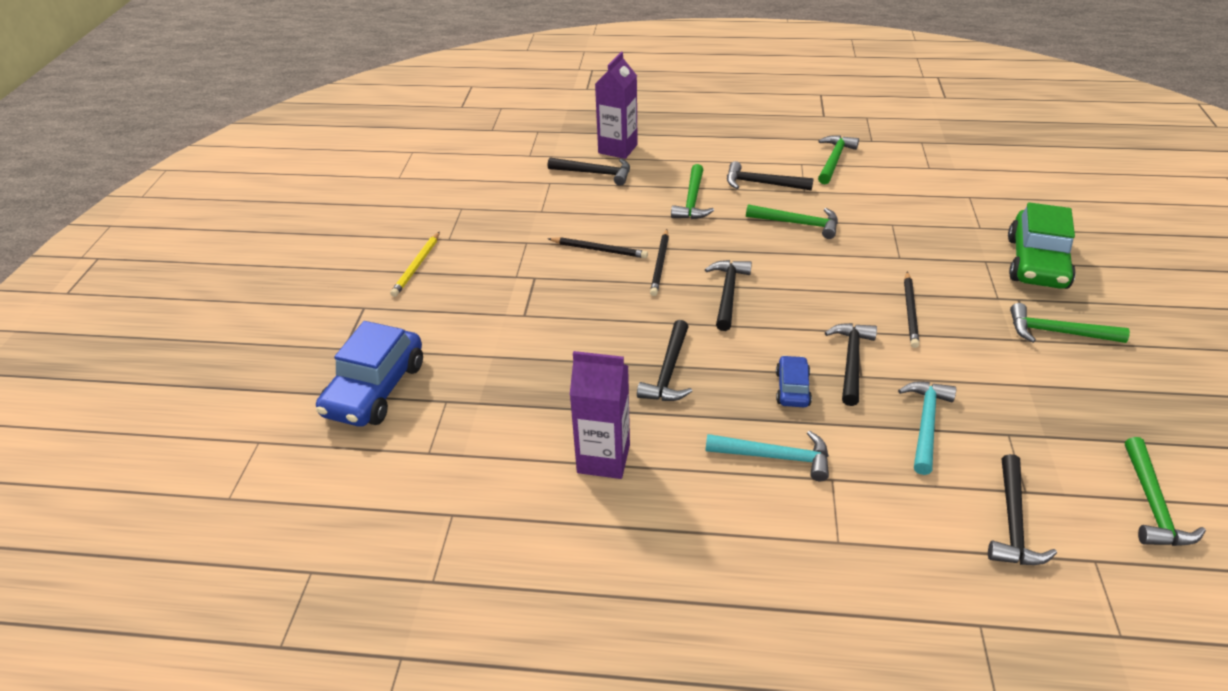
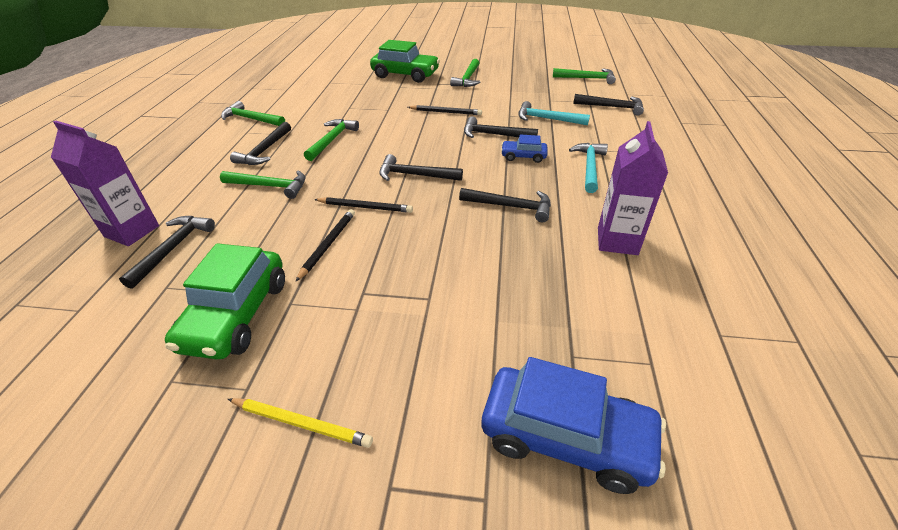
camera: 90 degrees left, 0 degrees up
(517, 220) = (236, 314): none -> green car

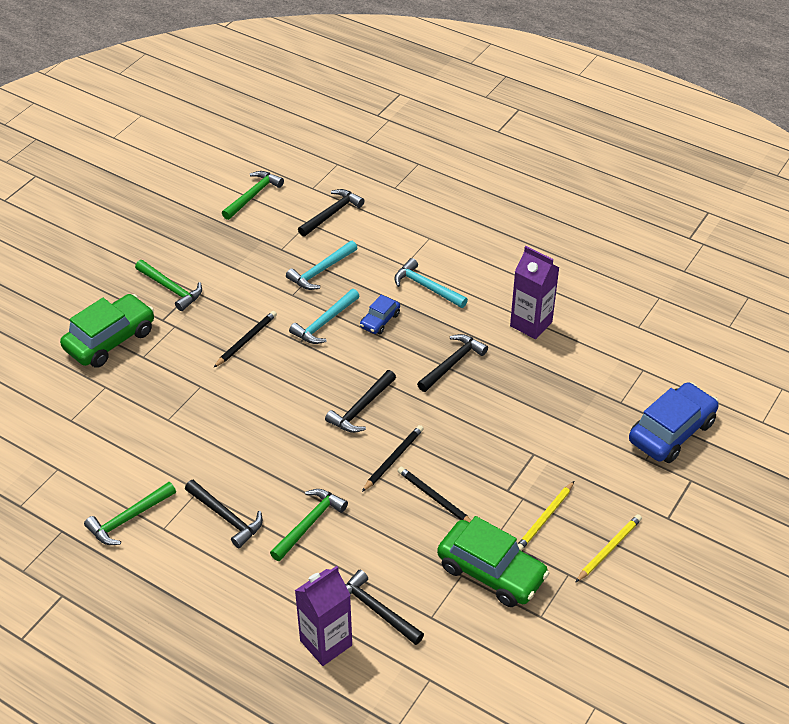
camera: 65 degrees left, 5 degrees up
(332, 140) = (242, 453): green hammer -> none
(332, 338) = (545, 518): none -> yellow pencil
(494, 135) = (324, 323): black hammer -> turquoise hammer

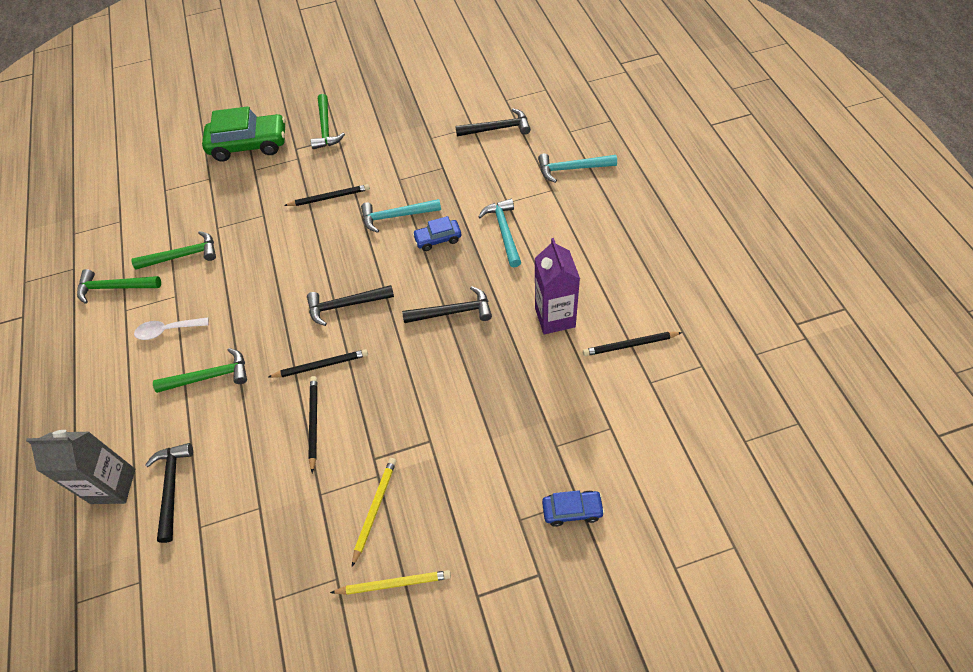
camera: 45 degrees right, 10 degrees up
(226, 517) = (167, 330): black hammer -> white spoon
(253, 195) = (456, 84): green hammer -> green hammer (182, 255)
(321, 271) = (439, 172): turquoise hammer -> turquoise hammer (572, 169)
(326, 643) = (113, 486): purple carton -> grey carton
(491, 572) = (282, 524): green car -> none
(545, 518) = (374, 509): yellow pencil -> yellow pencil turned 120 degrees clockwise
(601, 312) = (630, 345): none -> black pencil
(671, 432) = (572, 510): blue car -> blue car, size x0.51

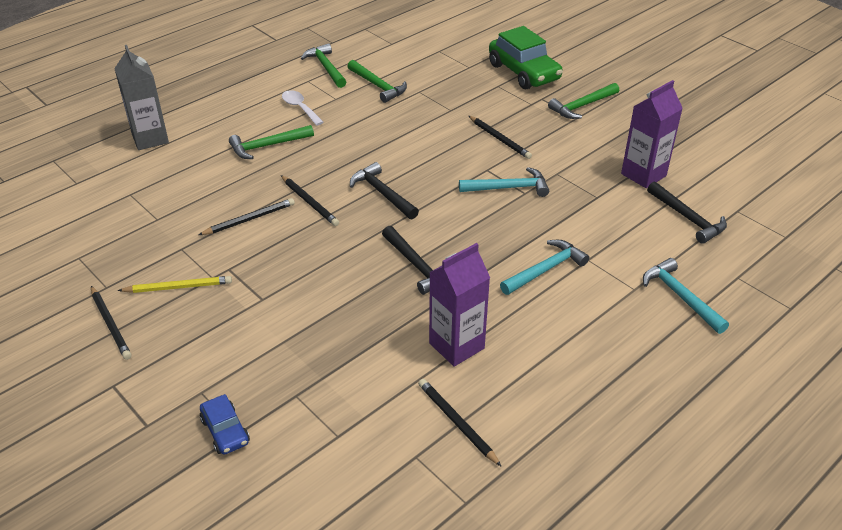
camera: 60 degrees right, 15 degrees down
(172, 487) = (159, 167): black hammer -> none
(210, 376) = (267, 146): green hammer -> green hammer turned 105 degrees clockwise
(394, 583) = (111, 324): yellow pencil -> black pencil
(396, 216) = (508, 188): turquoise hammer -> turquoise hammer turned 120 degrees clockwise
(435, 130) = (643, 175): none -> purple carton
(438, 239) = (500, 225): blue car -> none

